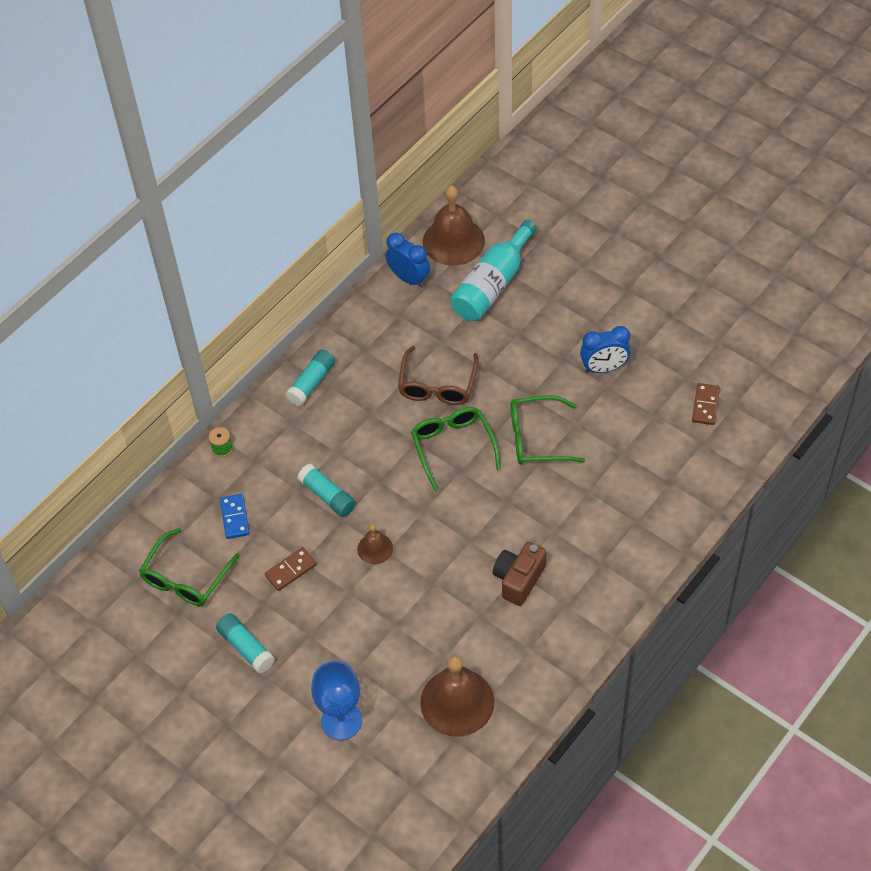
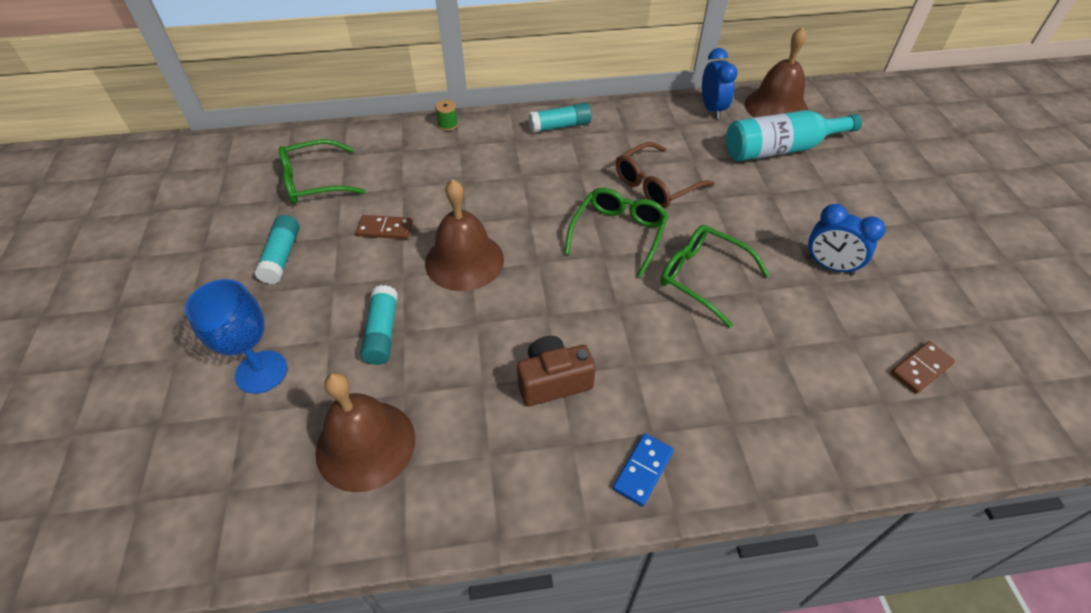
camera: 40 degrees right, 5 degrees down
(234, 517) = (397, 169): blue domino -> blue domino (642, 470)
(327, 496) = (477, 200): turquoise glue stick -> turquoise glue stick (382, 332)
(375, 548) = (464, 261): brown bell -> brown bell, size x1.96

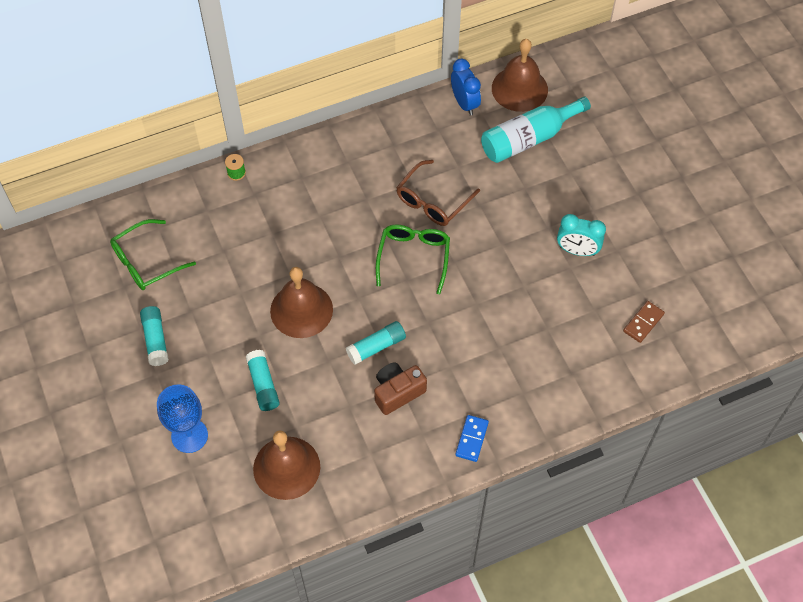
camera: 15 degrees left, 10 degrees up
(385, 229) = (227, 295): brown domino -> none
(560, 126) = (336, 153): turquoise glue stick -> turquoise glue stick (376, 347)
(702, 277) = (485, 283): green glasses -> none
(829, 266) = (577, 250): blue clock -> turquoise clock

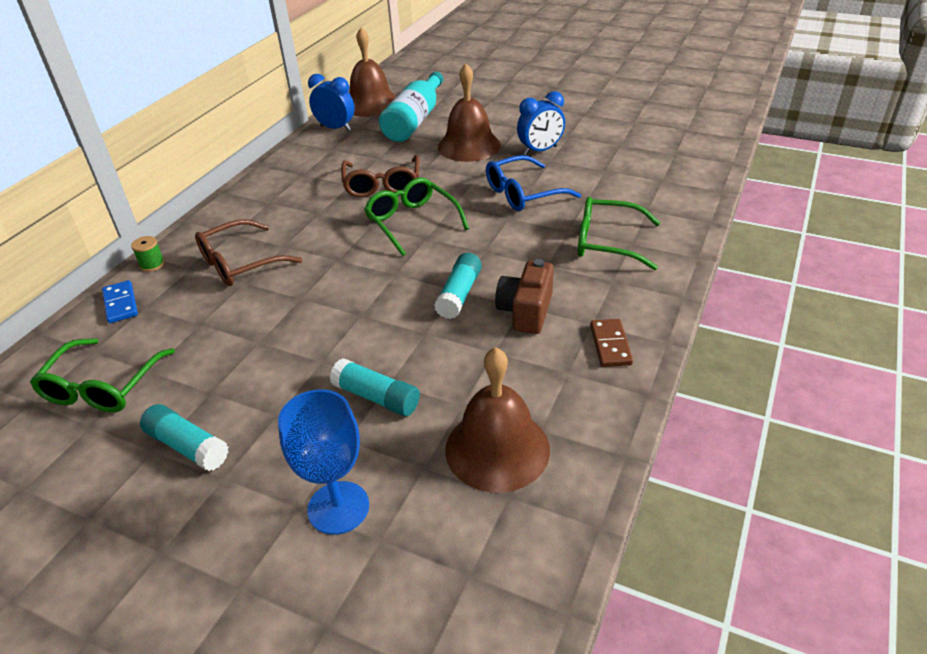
camera: 40 degrees left, 20 degrees down
(283, 213) = (240, 263): none -> brown glasses
(301, 310) = (346, 315): brown bell -> brown bell (469, 146)
(471, 439) = (639, 298): blue domino -> blue domino (120, 304)
(509, 379) = (607, 242): none -> green glasses
(512, 288) = (523, 193): none -> blue glasses
(577, 250) = (540, 150): turquoise clock -> blue clock
(643, 323) = (648, 157): brown domino -> brown domino (610, 345)

